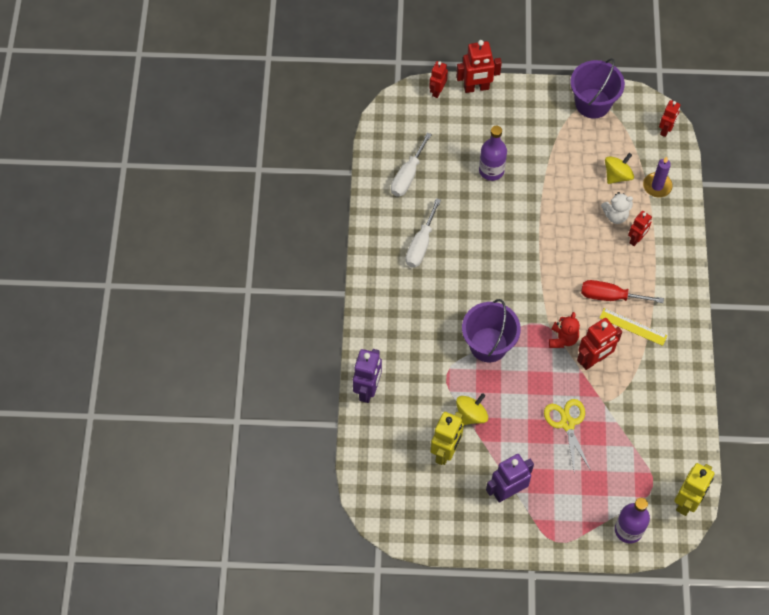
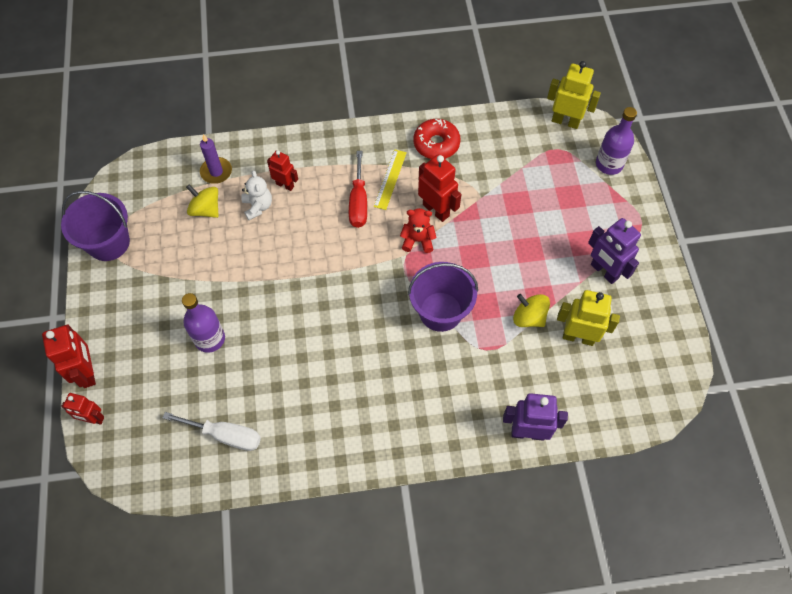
camera: 100 degrees left, 0 degrees up
(421, 244) = (323, 404): white screwdriver -> none
(567, 423) = (513, 226): yellow scissors -> none
(665, 130) = (142, 169): red robot -> none
(670, 374) = (436, 144): none -> red donut

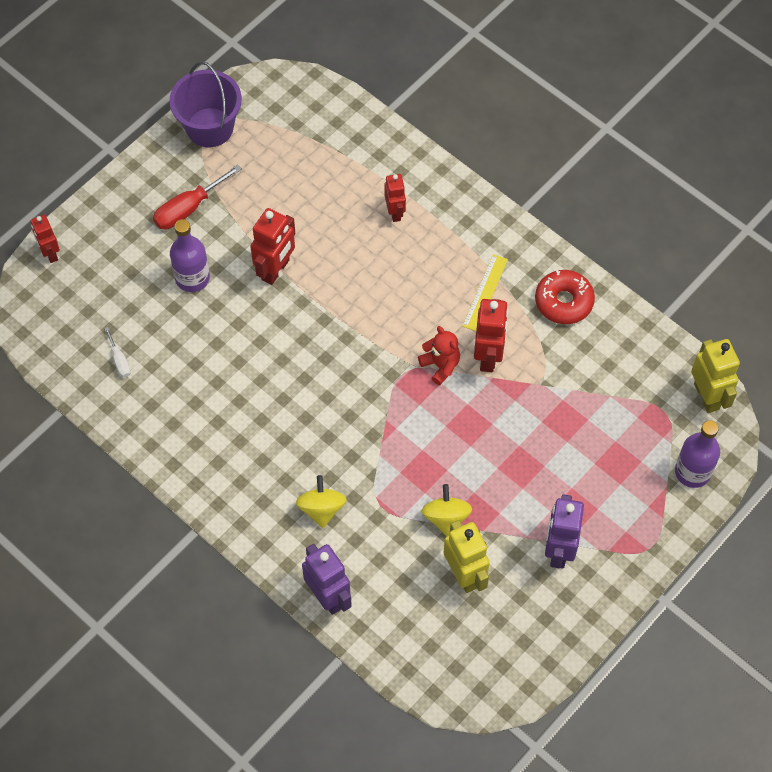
camera: 50 degrees right, 0 degrees up
(87, 372) = (84, 215): red robot -> red robot (276, 270)
(206, 209) = (310, 172): yellow spinning top -> yellow spinning top (321, 509)
(216, 172) = (356, 148): purple candle -> none
(225, 435) = (119, 360): white screwdriver -> white screwdriver, size x0.54
(258, 206) = (352, 209): white teddy bear -> none
(358, 202) = (434, 285): red screwdriver -> red screwdriver (188, 208)
(390, 179) = (485, 292): yellow ruler -> yellow ruler turned 45 degrees counterclockwise
(440, 311) = (384, 439): purple bucket -> none

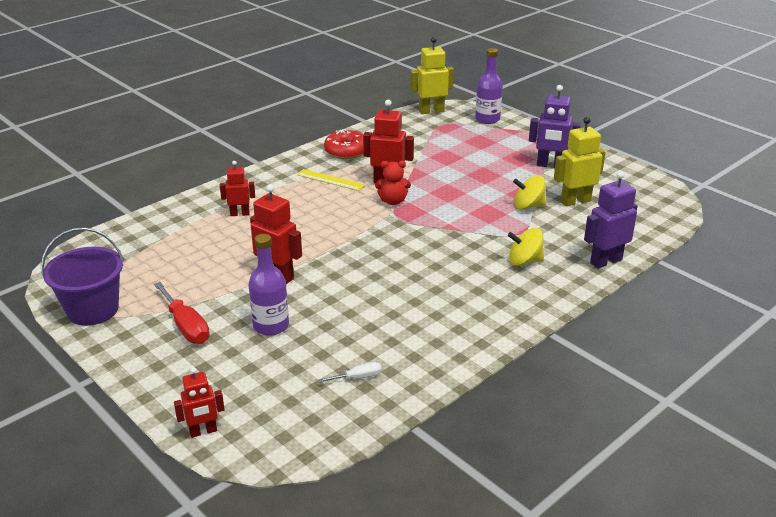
camera: 85 degrees left, 30 degrees down
(440, 365) = (393, 201): red teddy bear -> red teddy bear turned 150 degrees counterclockwise

